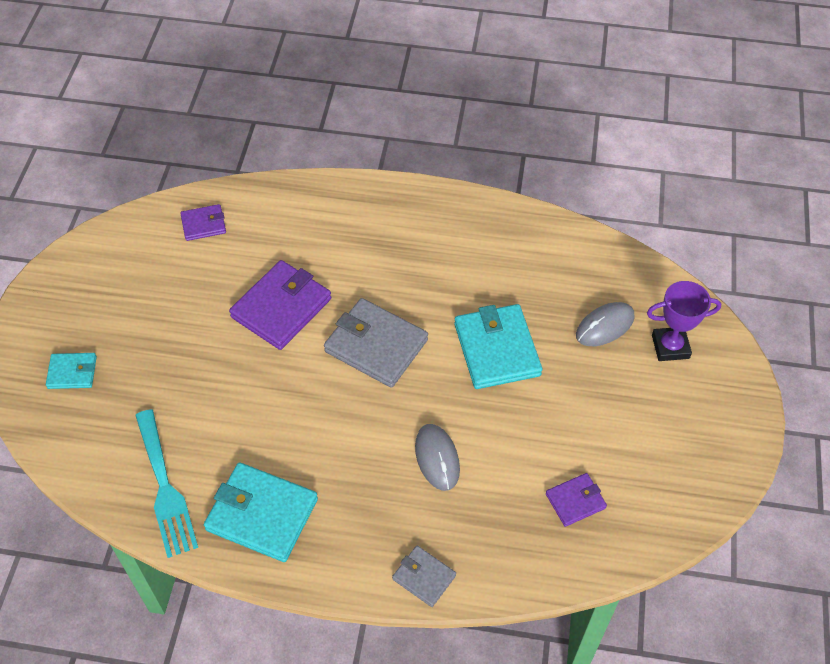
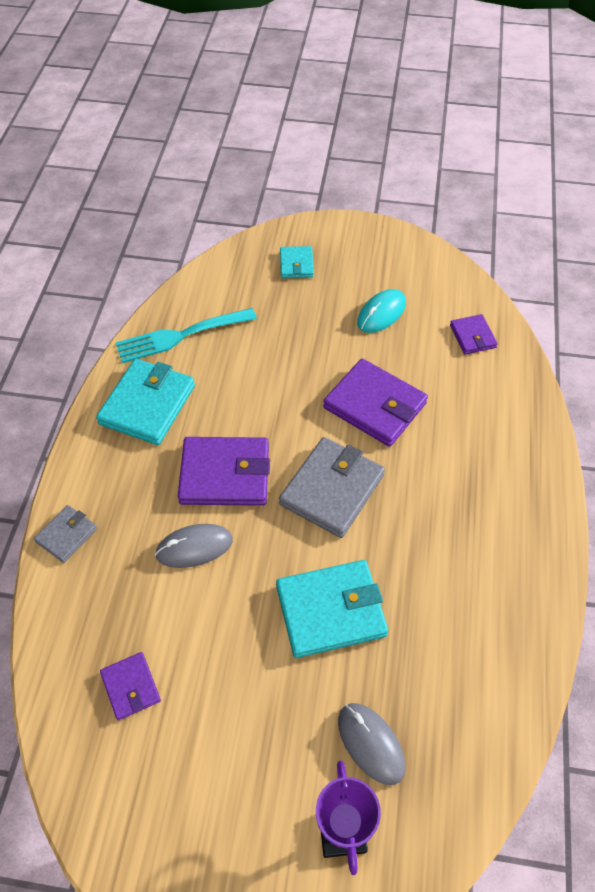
camera: 90 degrees right, 0 degrees up
(161, 296) = (381, 313): none -> turquoise mouse
(356, 435) = (225, 474): none -> purple wallet

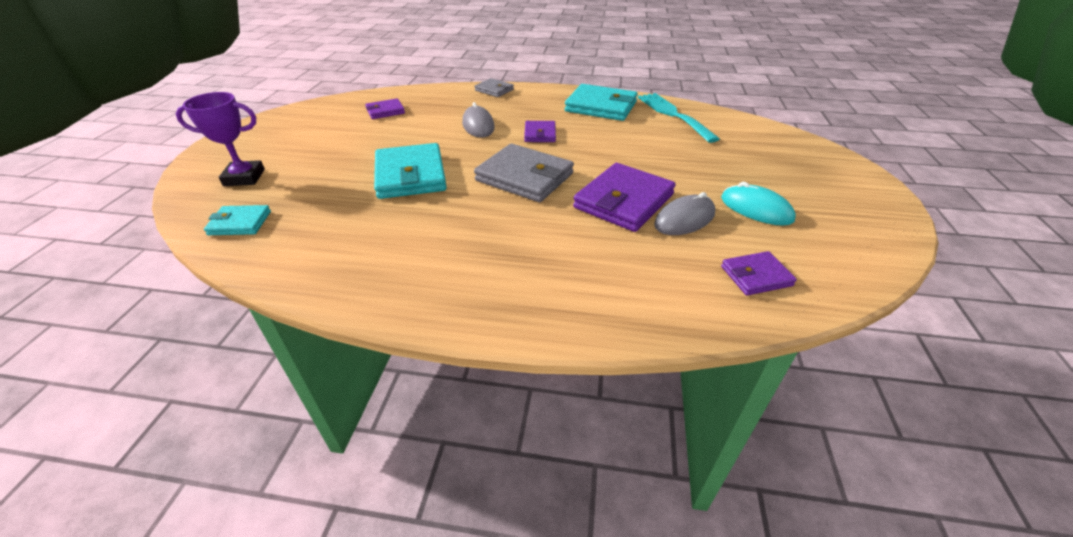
camera: 90 degrees right, 15 degrees down
(225, 474) = (540, 134): purple wallet -> purple wallet, size x0.54
(296, 264) = (794, 161): turquoise wallet -> turquoise wallet (240, 223)
(371, 743) = (296, 190): grey mouse -> grey mouse (684, 219)

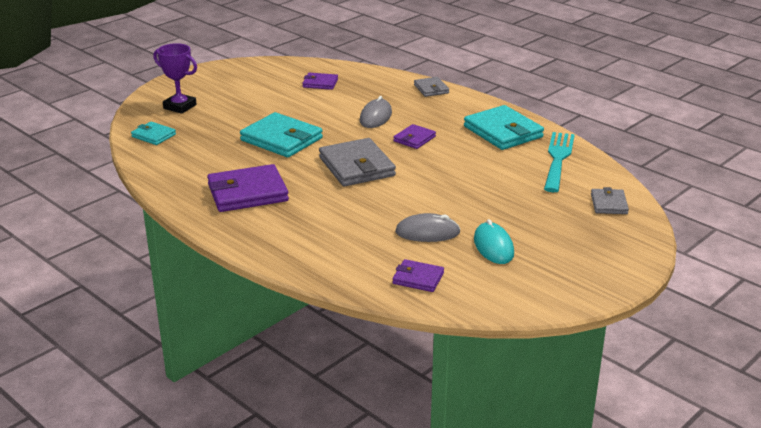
camera: 35 degrees right, 10 degrees down
(410, 175) = (281, 139): turquoise wallet -> turquoise wallet turned 75 degrees counterclockwise
(623, 201) = (403, 206): purple wallet -> purple wallet (247, 193)
(765, 137) = (609, 204): none -> grey wallet

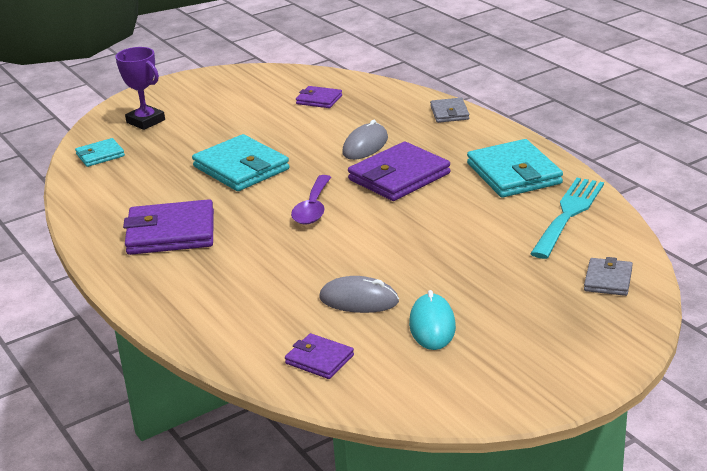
camera: 15 degrees right, 0 degrees up
(153, 135) = (100, 155): turquoise wallet -> turquoise wallet turned 75 degrees counterclockwise
(356, 167) = (313, 208): grey wallet -> purple spoon
(414, 139) = (399, 177): purple wallet -> purple wallet, size x1.86

